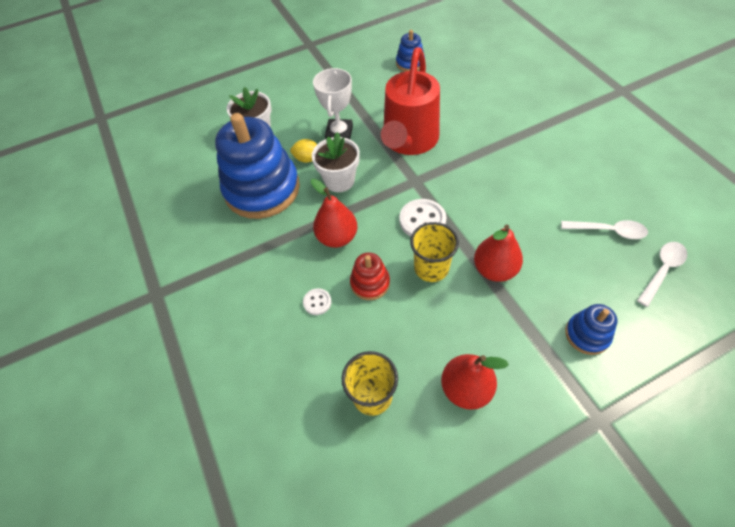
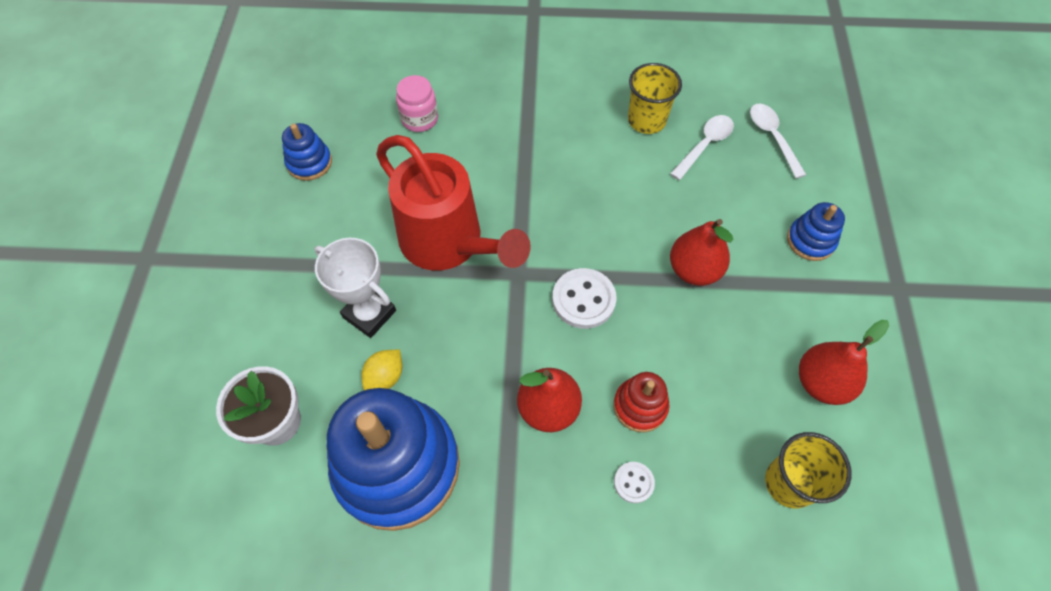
camera: 65 degrees left, 5 degrees up
(339, 180) = (455, 357): white flower pot -> none
(431, 268) = (656, 329): yellow cup -> yellow cup (646, 120)
(481, 86) = (419, 119): none -> pink jar

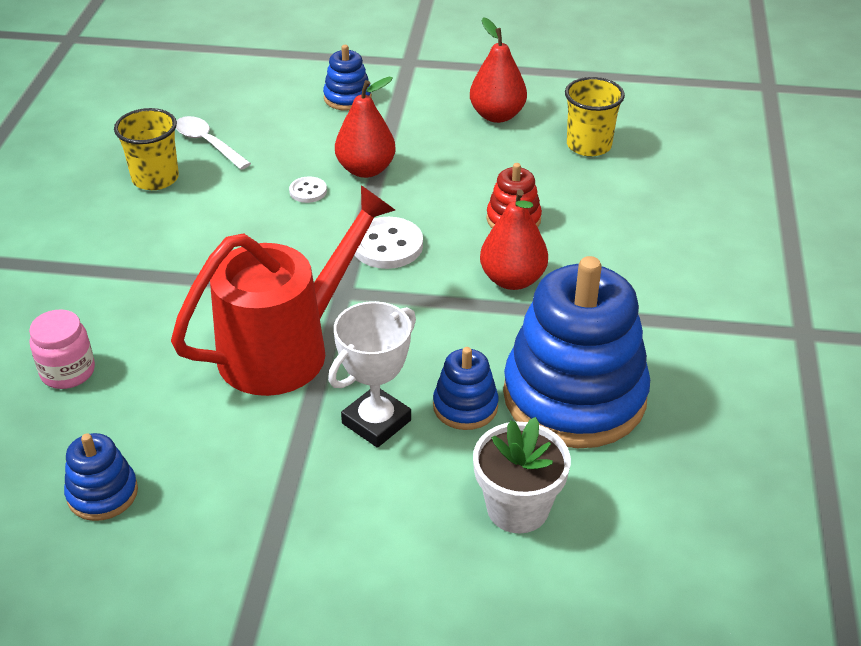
camera: 85 degrees left, 20 degrees down
(385, 377) = (465, 406): yellow lemon -> blue stacking toy
(633, 482) = (590, 231): white button -> white button (308, 191)
(772, 137) = (214, 100): white spoon -> none

